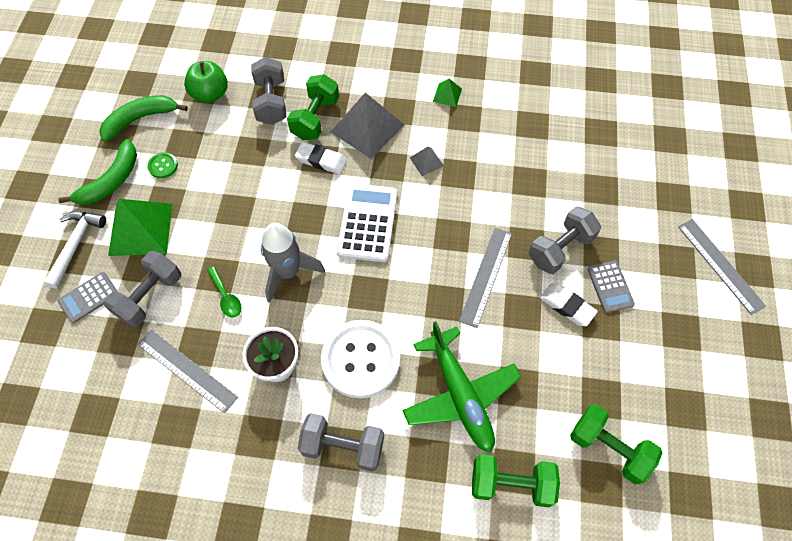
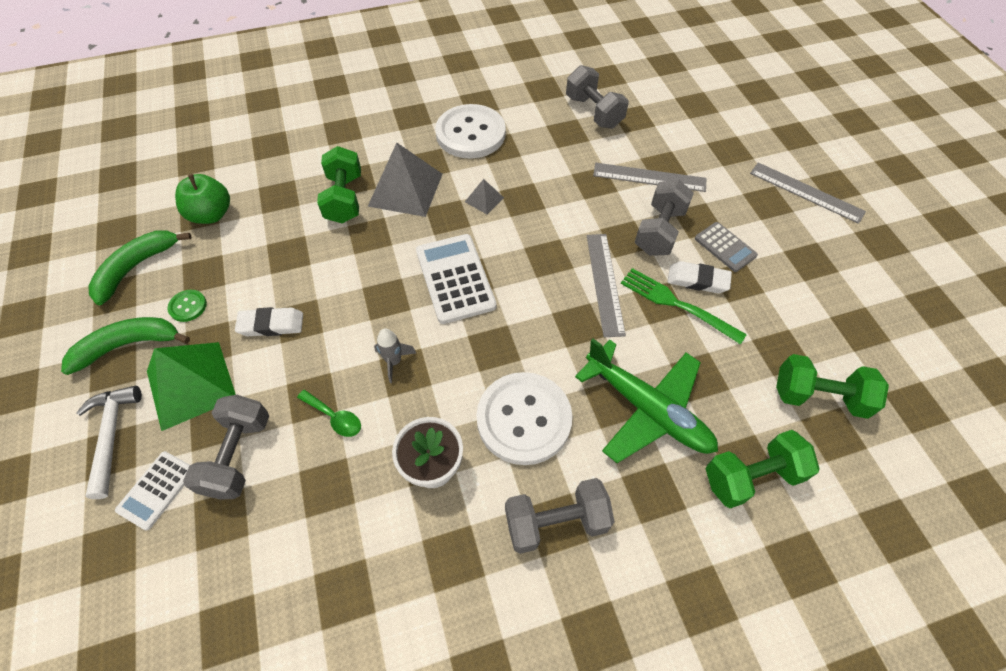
camera: 25 degrees left, 5 degrees down
(89, 297) = (157, 490): grey calculator -> white calculator
(111, 181) = (128, 345): green banana -> green banana turned 120 degrees counterclockwise
(187, 370) = (326, 520): grey ruler -> grey ruler (649, 177)
(271, 102) = (287, 199): grey dumbbell -> grey dumbbell (594, 112)
(288, 272) = (394, 361): grey rocket -> grey rocket, size x0.53
(321, 160) = (372, 236): white eraser -> white eraser (271, 325)
(447, 95) = (470, 133): green pyramid -> white button
(536, 319) = (676, 304): none -> green fork

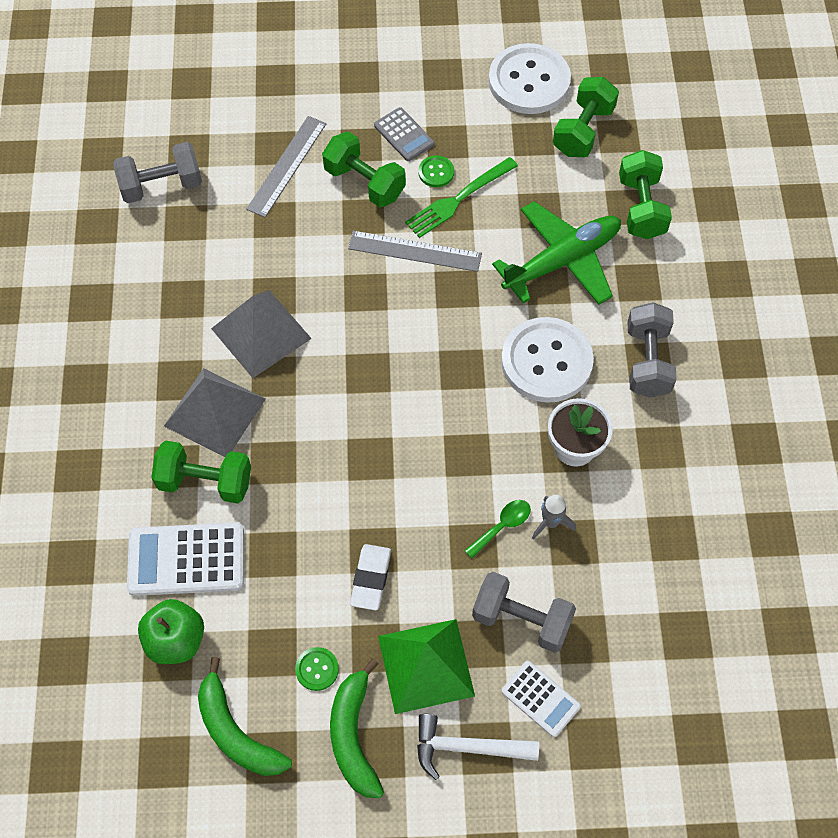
camera: 75 degrees left, 5 degrees up
(394, 361) = (453, 462): grey rocket -> grey rocket (551, 522)
(455, 278) = (365, 385): white calculator -> white calculator (186, 559)
(470, 133) = (146, 323): white button -> white button (529, 81)
(484, 199) = (261, 333): grey pyramid -> grey pyramid, size x2.13
(659, 231) = (364, 182): grey dumbbell -> green dumbbell
(697, 280) = (436, 172): white eraser -> green button
(725, 247) = (404, 135): grey calculator -> grey calculator turned 75 degrees clockwise
(806, 192) = (358, 40): grey ruler -> none

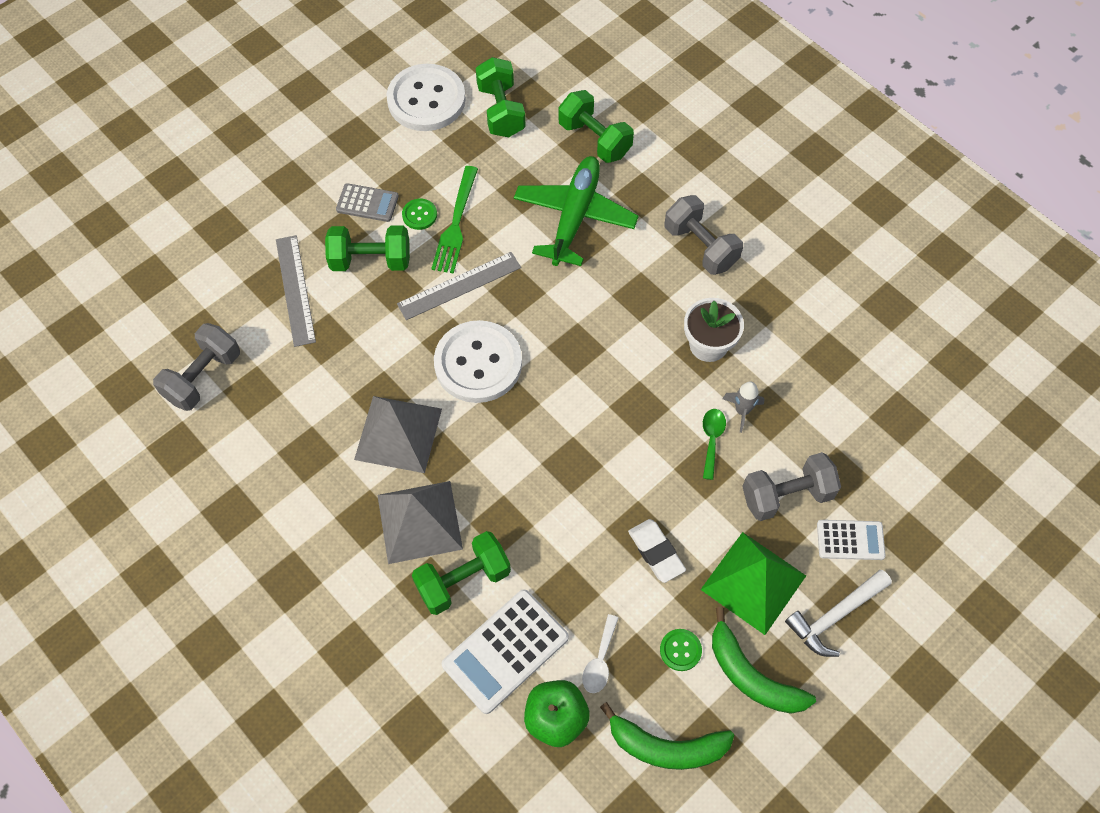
camera: 40 degrees left, 0 degrees up
(248, 625) = (600, 661): none -> white spoon
(546, 361) = (632, 298): white button -> white button (478, 363)

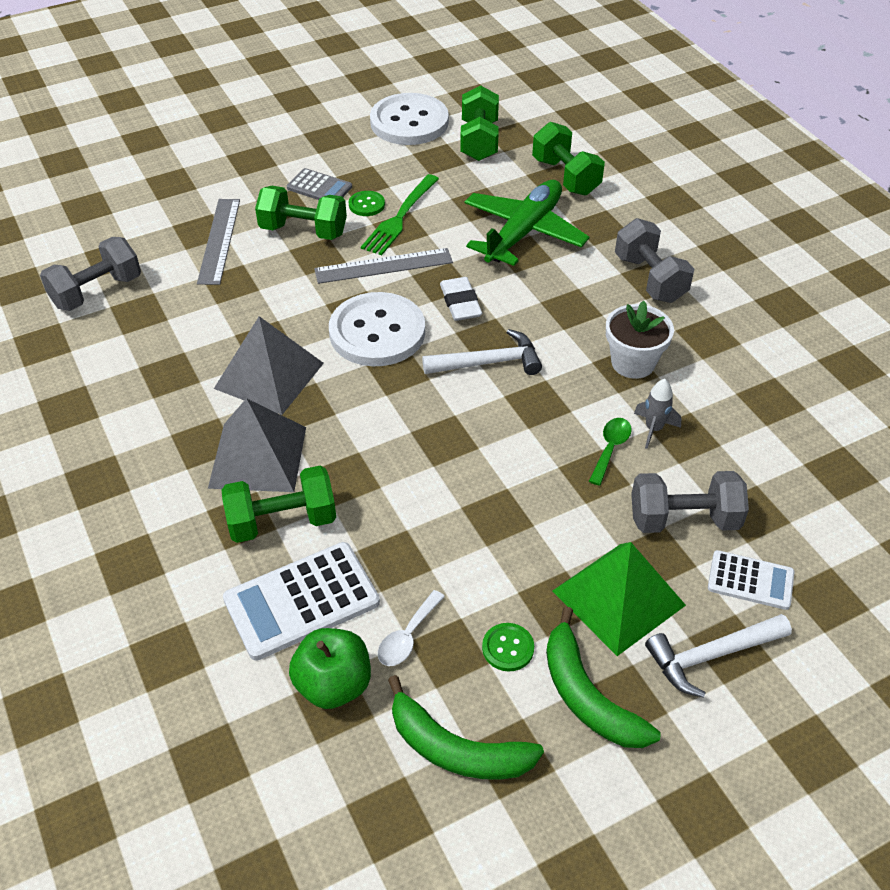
camera: 15 degrees right, 15 degrees down
(586, 373) = (489, 362): none -> white hammer
(656, 552) = (511, 542): white eraser -> white eraser (460, 303)

